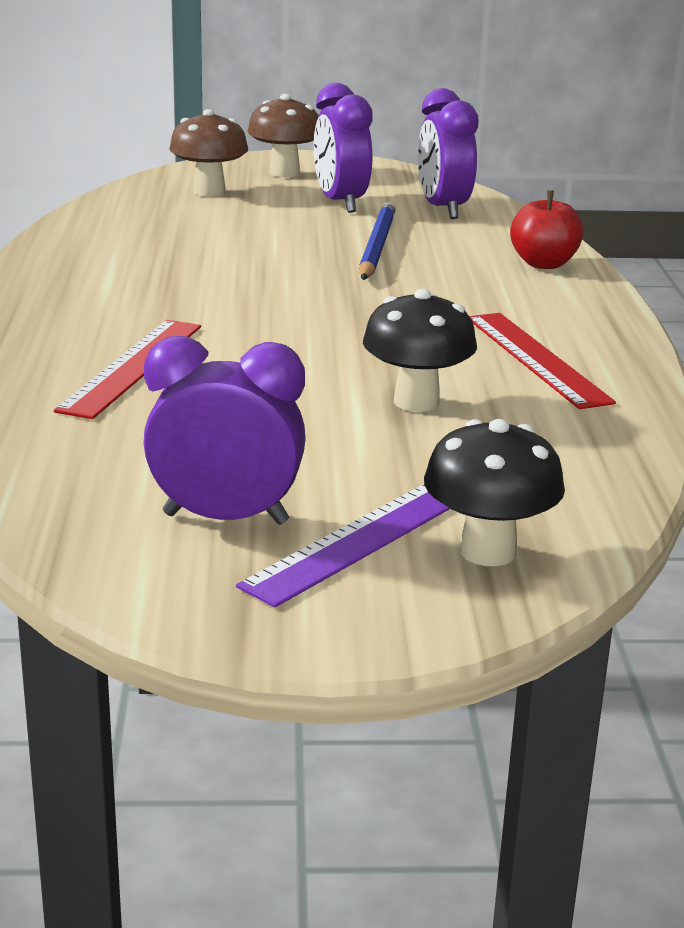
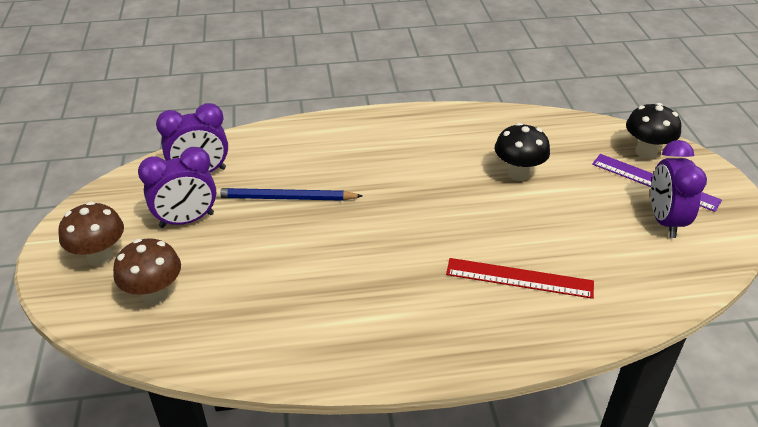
camera: 95 degrees left, 15 degrees up
(535, 359) = (450, 139): red ruler -> none
(543, 264) = (306, 135): red apple -> none

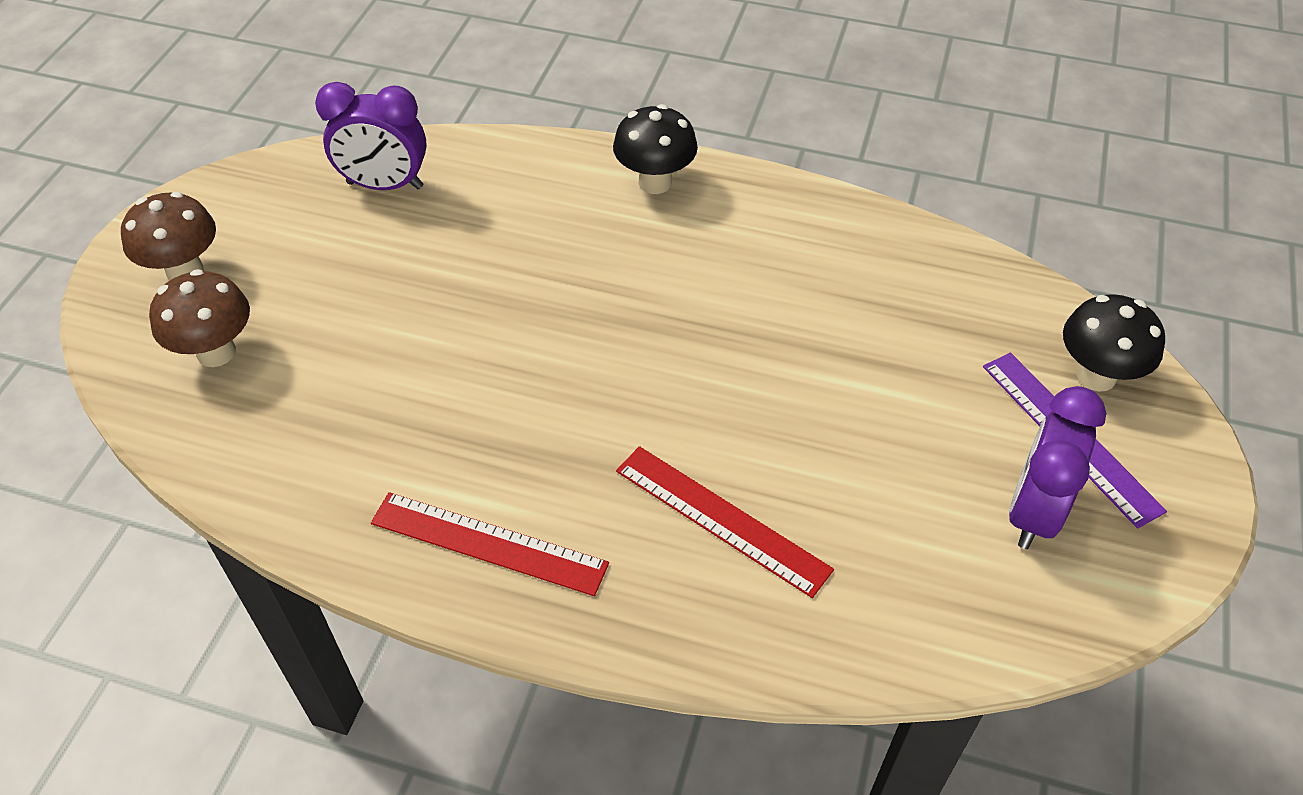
camera: 25 degrees right, 10 degrees up
(187, 220) = (322, 254): purple clock -> none
(284, 198) = (471, 264): blue pencil -> none
(402, 336) = (488, 543): none -> red ruler
(518, 173) = (846, 342): black mushroom -> black mushroom (655, 182)

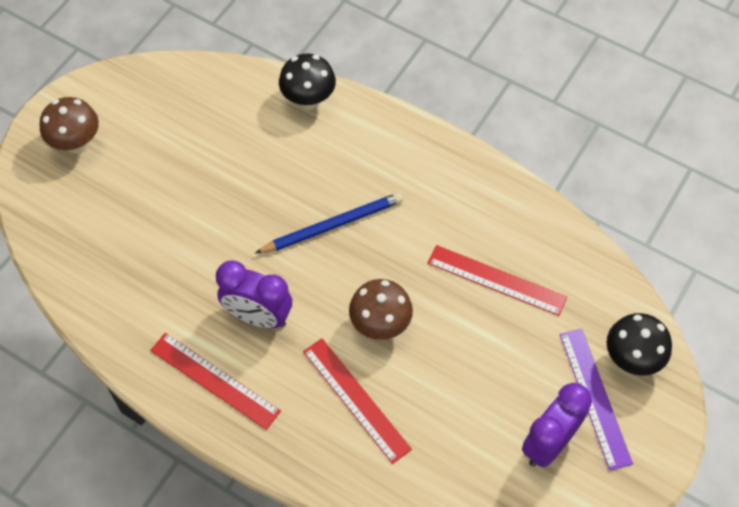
camera: 15 degrees right, 10 degrees up
(216, 352) = (84, 209): brown mushroom -> brown mushroom (380, 325)
(385, 185) = (215, 103): purple clock -> purple clock (258, 316)
(604, 298) = (333, 225): none -> blue pencil
(655, 182) = (394, 140): black mushroom -> black mushroom (308, 100)
(865, 319) = (496, 280): none -> red ruler

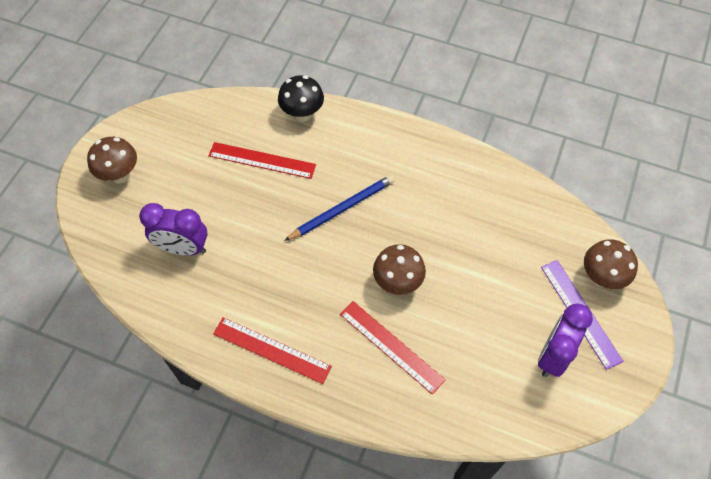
camera: 10 degrees left, 0 degrees up
(258, 316) = (297, 291): purple clock -> purple clock (183, 248)
(496, 280) = (481, 232): red ruler -> red ruler (262, 160)
(631, 359) = (601, 277): black mushroom -> brown mushroom

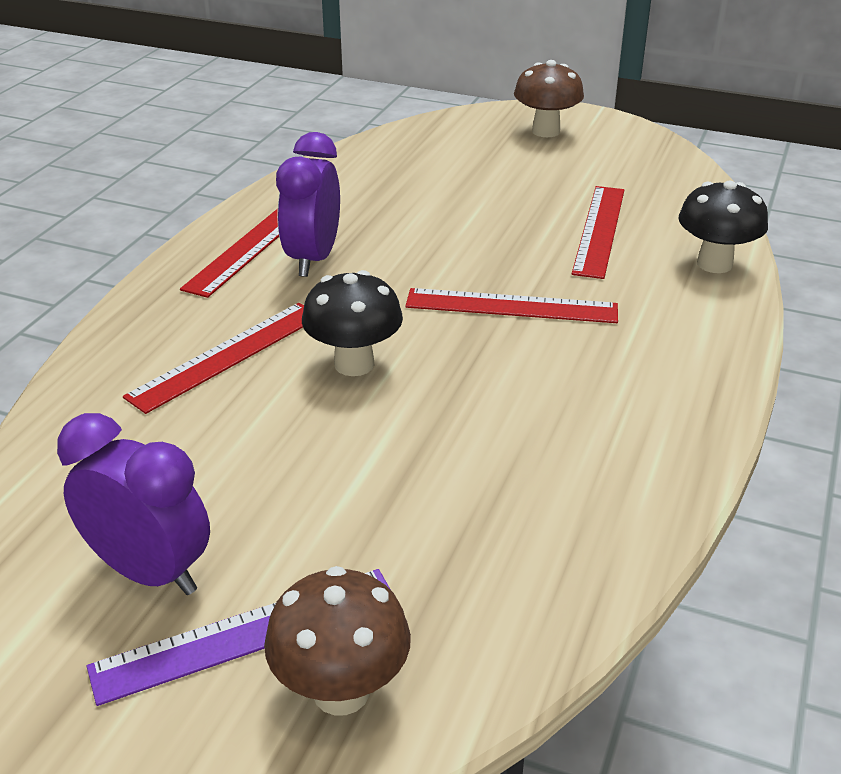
camera: 90 degrees right, 25 degrees down
(183, 248) = (426, 178): purple clock -> purple clock (313, 259)
(342, 209) = (511, 306): blue pencil -> red ruler
(397, 282) = (354, 364): brown mushroom -> black mushroom

